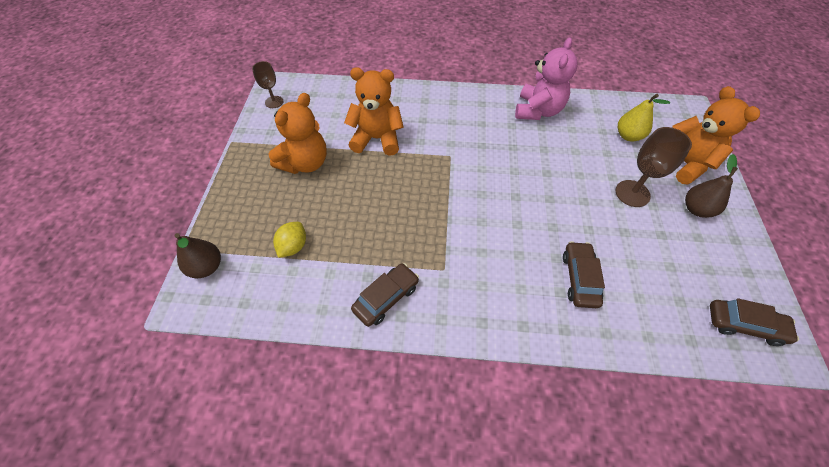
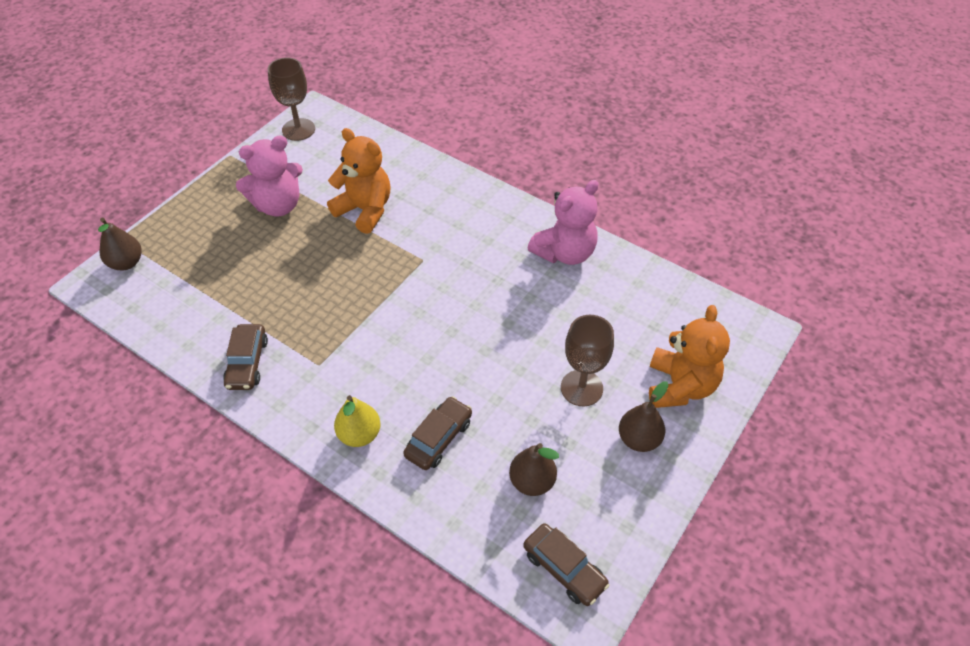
camera: 30 degrees right, 5 degrees down
(274, 102) = (298, 129): brown goblet -> brown goblet, size x1.57
(293, 246) = (207, 279): yellow lemon -> none
(305, 163) = (278, 205): orange teddy bear -> pink teddy bear
(386, 298) = (247, 363): brown car -> brown car turned 105 degrees clockwise
(628, 136) = (644, 326): yellow pear -> yellow pear (359, 434)
(666, 275) = (532, 482): none -> brown pear

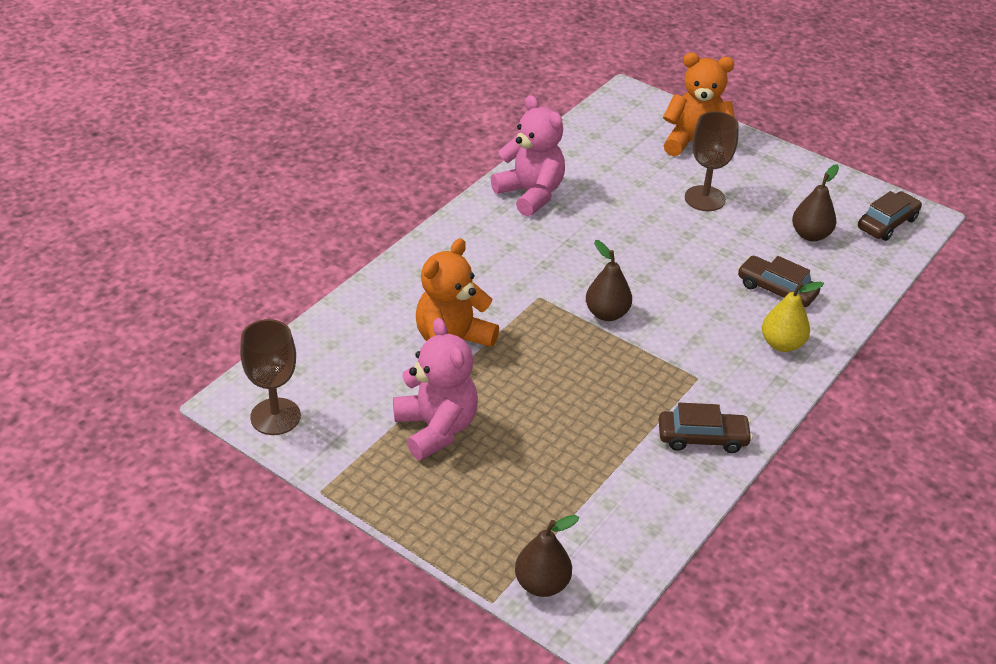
camera: 90 degrees left, 10 degrees down
(639, 439) = (755, 172): brown pear -> brown pear (607, 313)

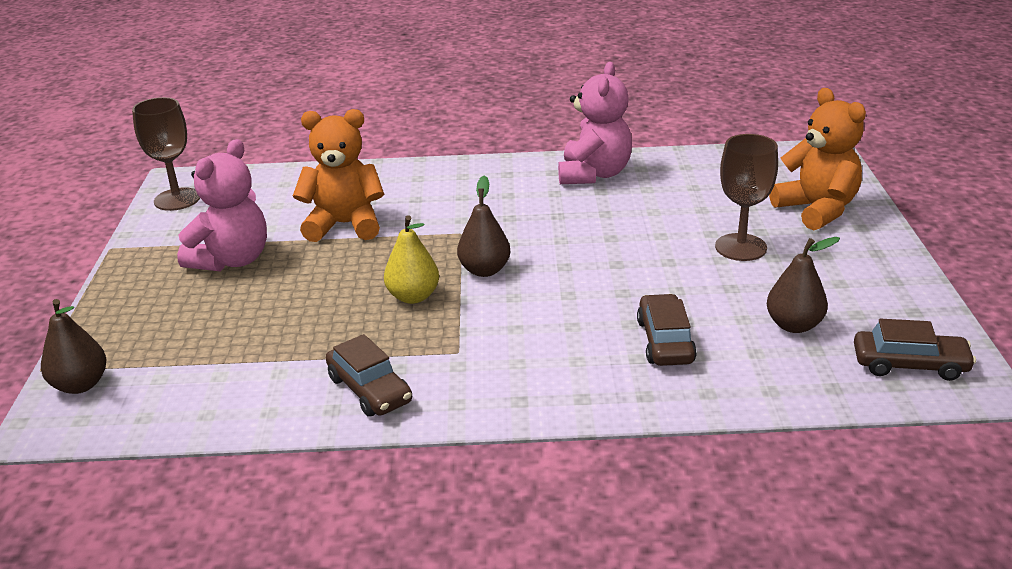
camera: 55 degrees right, 10 degrees down
(782, 344) = (581, 379): yellow pear -> yellow pear (413, 297)

